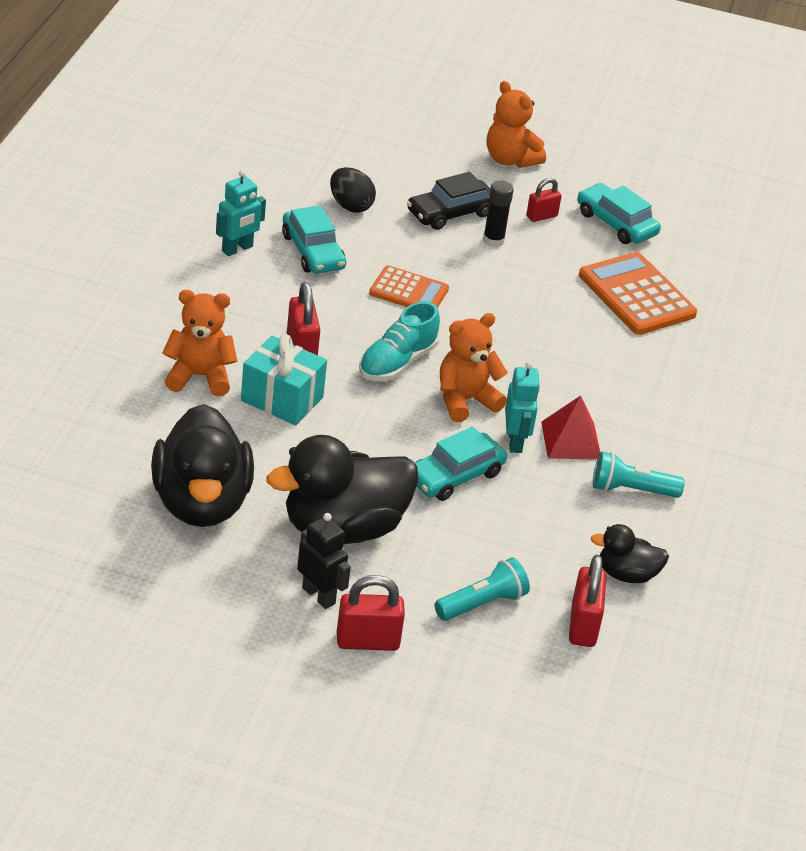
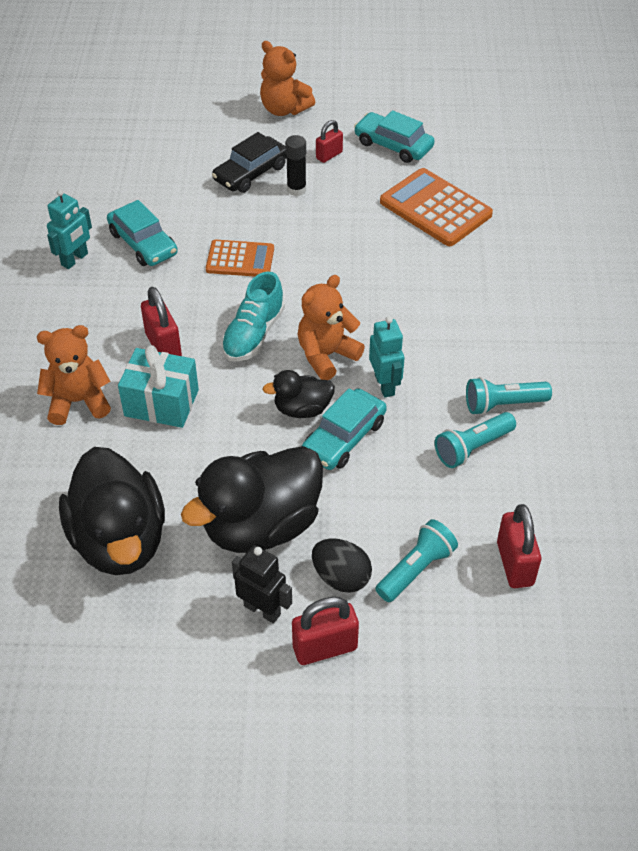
camera: 10 degrees left, 10 degrees up
(350, 206) = (162, 189): black egg -> black egg (341, 577)
(571, 440) = (432, 369): red pyramid -> none
(583, 519) = (472, 448): none -> turquoise flashlight
(627, 574) = (532, 495): black duck -> black duck (302, 409)

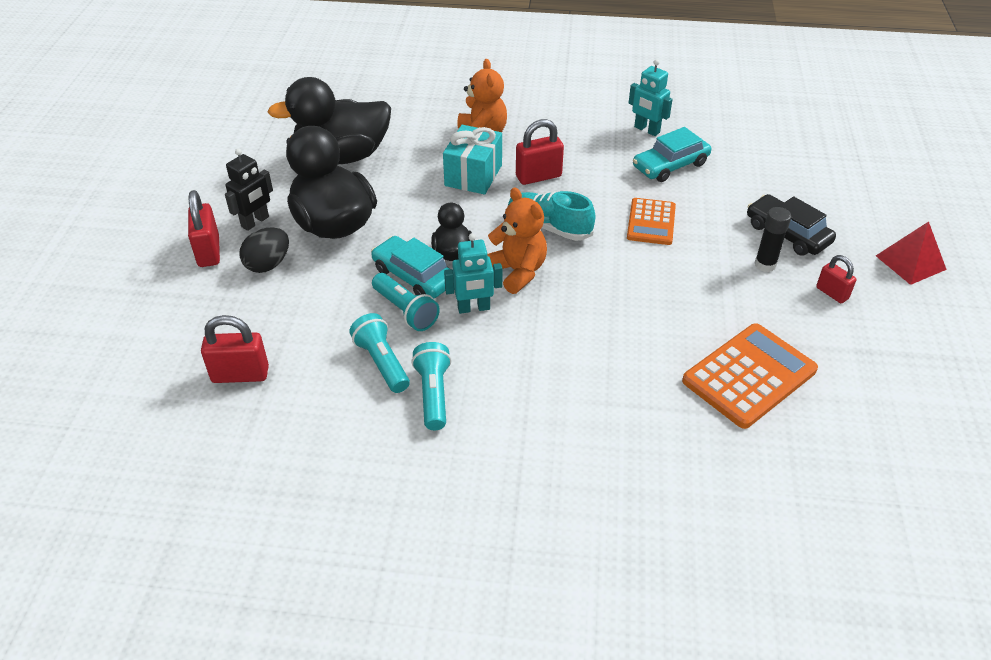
camera: 95 degrees right, 5 degrees down
(284, 109) = (910, 262): orange teddy bear -> red pyramid
(393, 145) = (866, 350): turquoise car -> none
(416, 569) = (259, 309): turquoise flashlight -> turquoise flashlight (405, 311)

